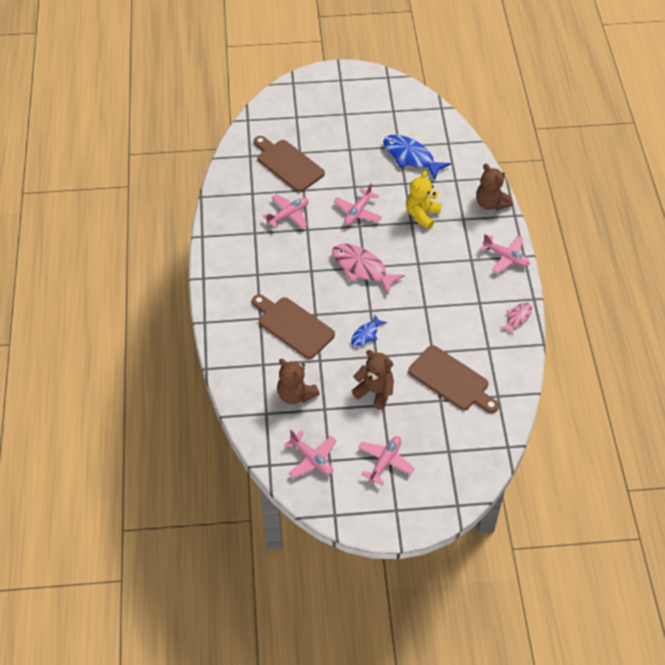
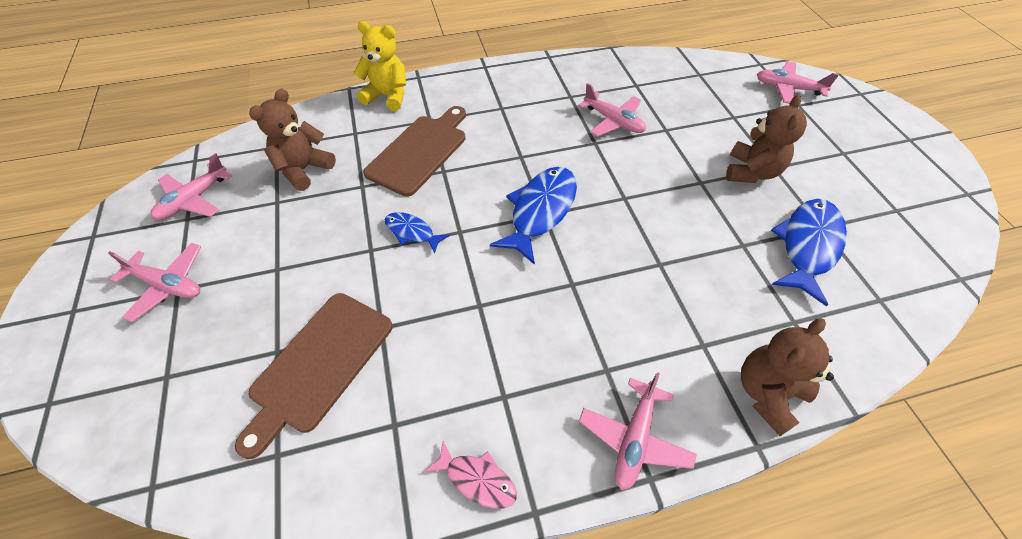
camera: 80 degrees right, 0 degrees up
(288, 164) = (705, 109): brown cutting board -> none
(358, 212) = (651, 192): pink plane -> pink plane (788, 89)
(362, 268) = (540, 211): pink fish -> blue fish
(375, 391) = (302, 256): brown teddy bear -> brown teddy bear (751, 172)
(422, 215) = (683, 277): yellow teddy bear -> yellow teddy bear (388, 96)

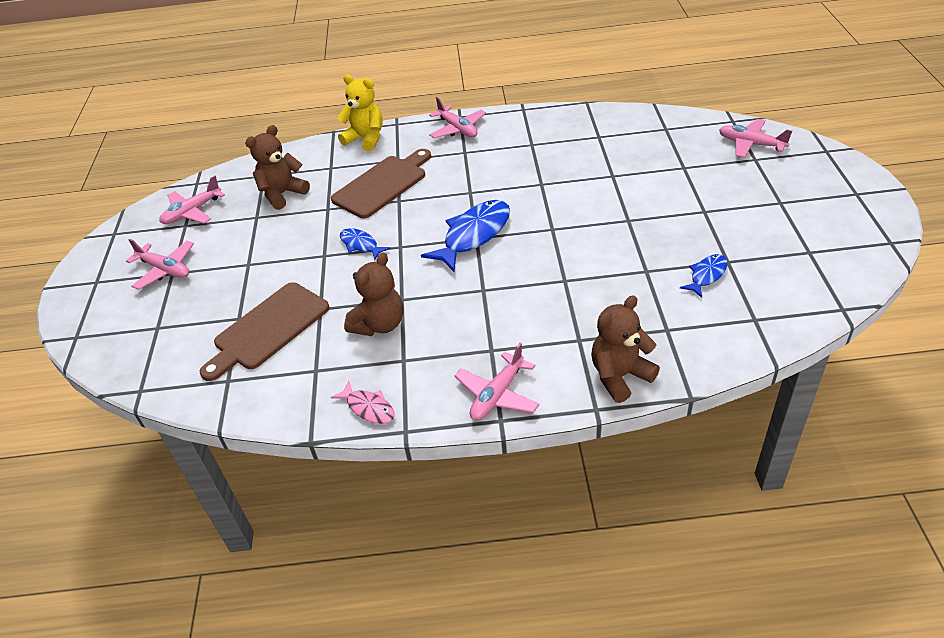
camera: 15 degrees right, 10 degrees down
(613, 121) = (565, 167): pink plane -> pink plane (457, 129)
(751, 172) = (680, 214): brown teddy bear -> brown teddy bear (379, 324)
(808, 246) = (706, 275): blue fish -> blue fish, size x0.54

